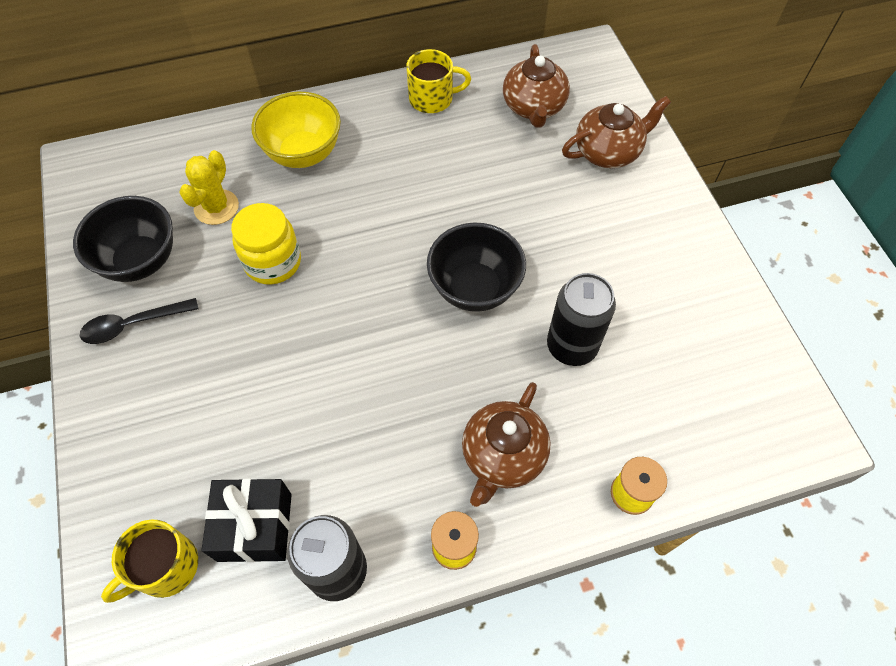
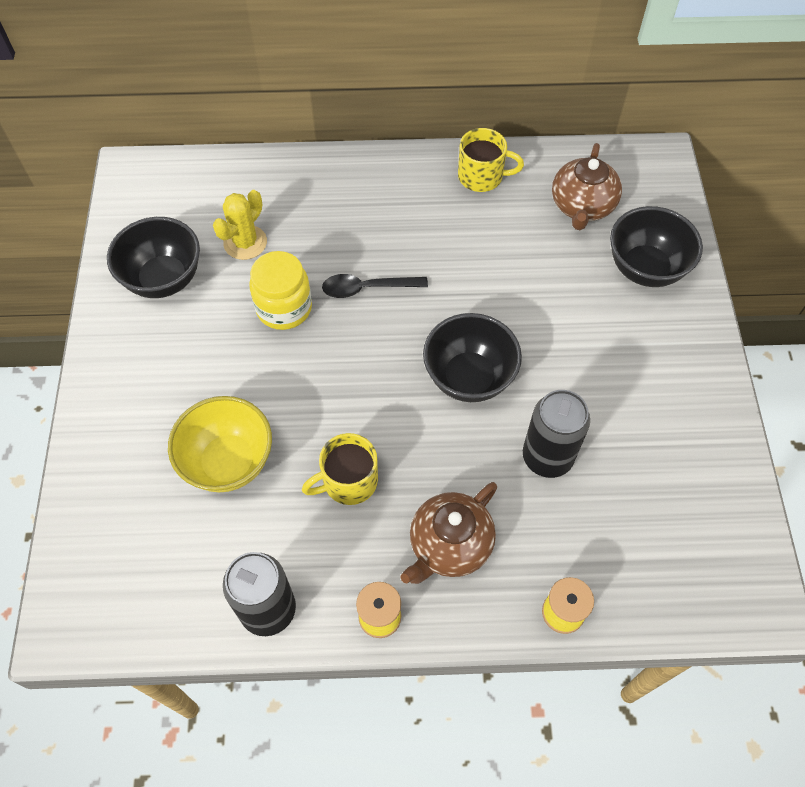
camera: 15 degrees right, 0 degrees up
(133, 325) = (142, 338): black spoon -> black spoon (367, 288)
(165, 567) = (119, 566): yellow mug -> yellow mug (348, 481)
(255, 526) = (205, 551): black gift -> none
(303, 153) = (340, 207): yellow bowl -> yellow bowl (228, 462)
(608, 151) = (645, 269): brown teapot -> black bowl

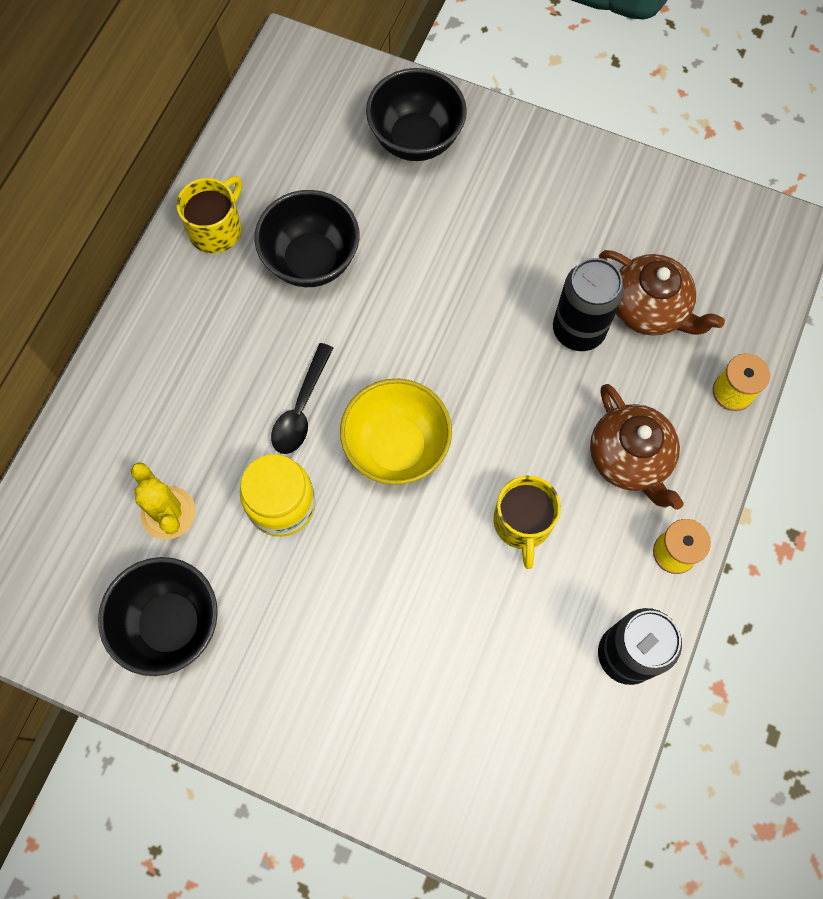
camera: 65 degrees left, 10 degrees up
(228, 462) = (446, 635): yellow bowl -> yellow bowl (396, 447)
(469, 378) = (460, 358): black bowl -> black bowl (311, 260)
(582, 206) = (310, 155): brown teapot -> brown teapot (649, 308)

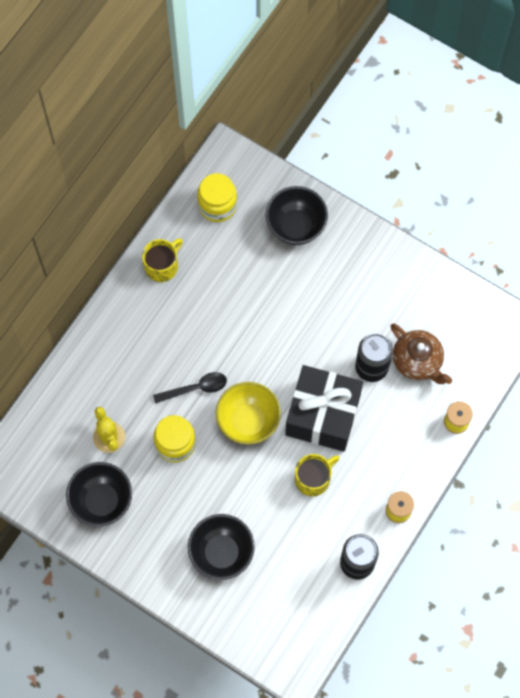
camera: 10 degrees right, 0 degrees up
(289, 128) = (217, 205): none -> yellow jar
(301, 409) = (196, 388): black spoon -> black spoon turned 135 degrees counterclockwise
(311, 260) = (217, 296): black bowl -> black bowl (221, 553)
(516, 417) = (322, 415): none -> black gift
(522, 523) = (313, 478): yellow mug -> yellow mug turned 135 degrees counterclockwise
(630, 459) = (385, 451): brown teapot -> none

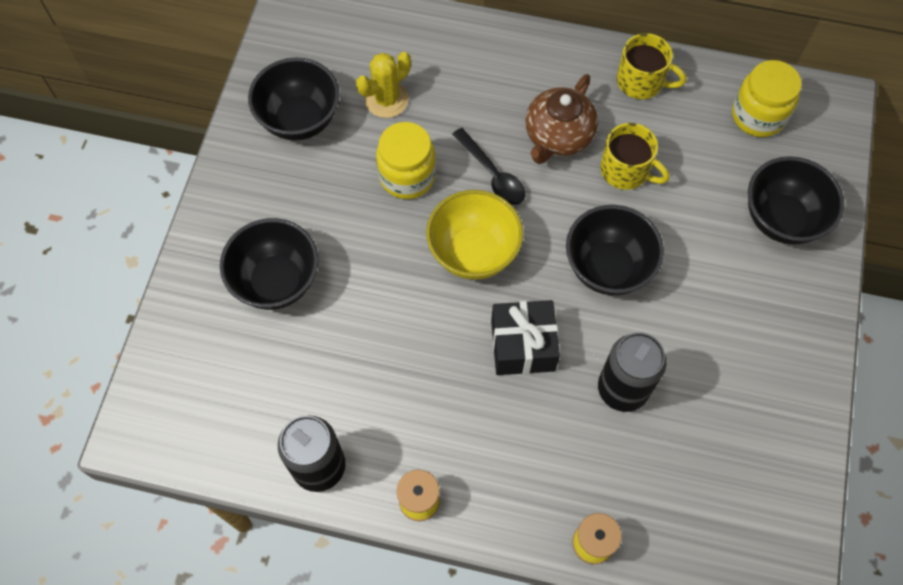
camera: 70 degrees right, 5 degrees down
(289, 343) = (607, 268): none -> black bowl
(313, 478) = (424, 364): yellow mug -> yellow mug (626, 170)
(322, 415) = (522, 345): black gift -> black gift, size x0.63
(418, 361) = (662, 453): brown teapot -> brown teapot (558, 136)

